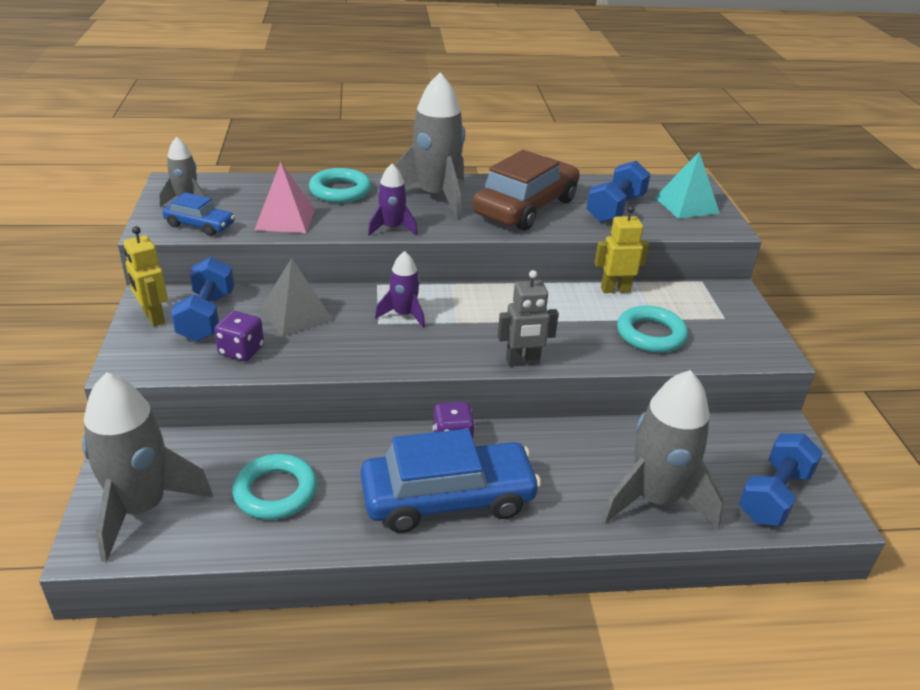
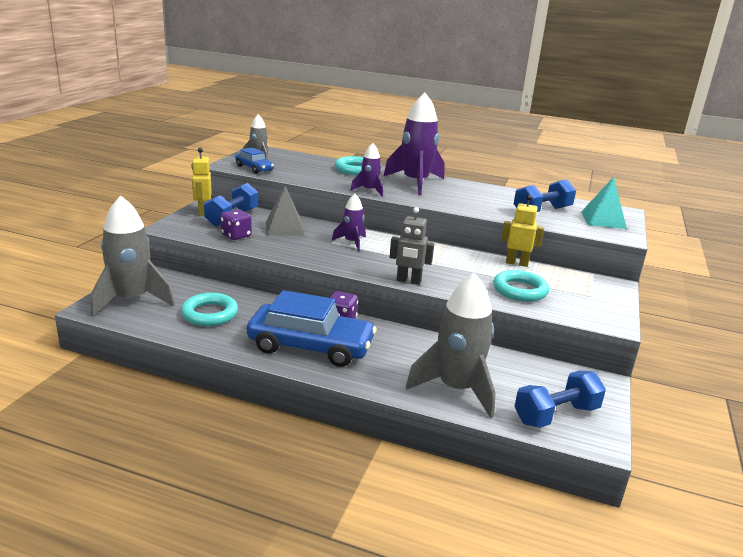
camera: 25 degrees right, 10 degrees down
(285, 219) = (307, 175): pink pyramid -> none
(435, 197) = (415, 183): grey rocket -> purple rocket
(526, 207) = (474, 198): brown car -> none

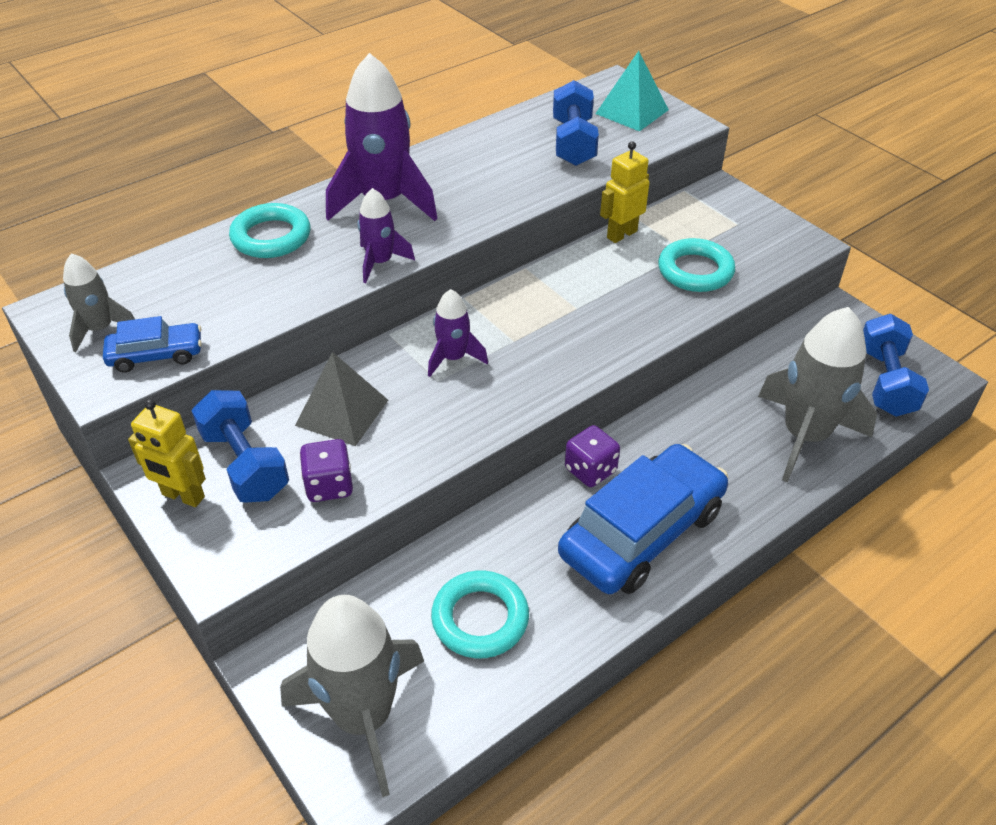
camera: 55 degrees left, 20 degrees up
(408, 281) = (615, 356): grey robot -> none

